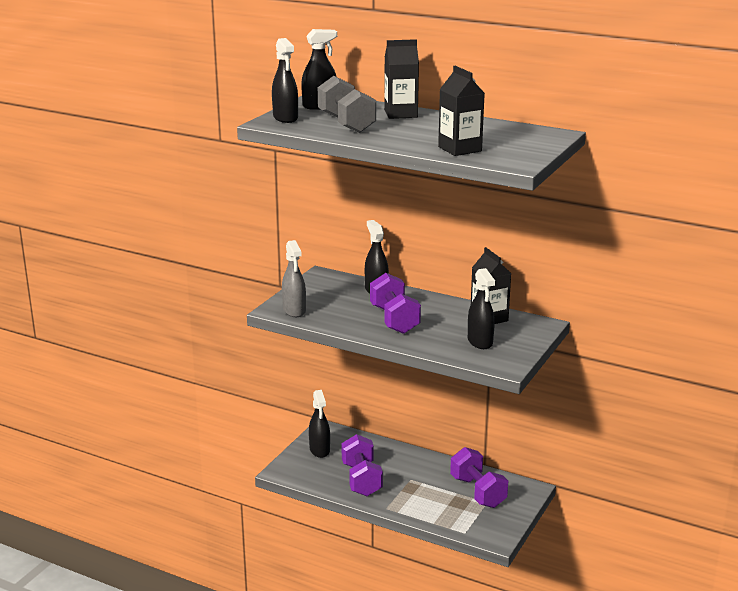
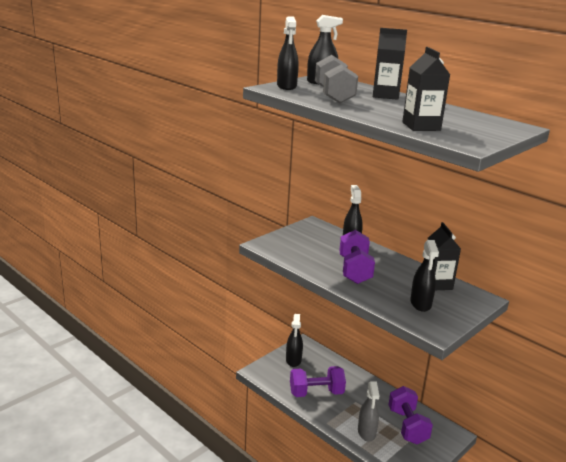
camera: 15 degrees right, 0 degrees up
(294, 310) = (277, 248): grey spray bottle -> grey spray bottle (366, 432)
(361, 479) = (316, 393): purple dumbbell -> purple dumbbell turned 75 degrees clockwise

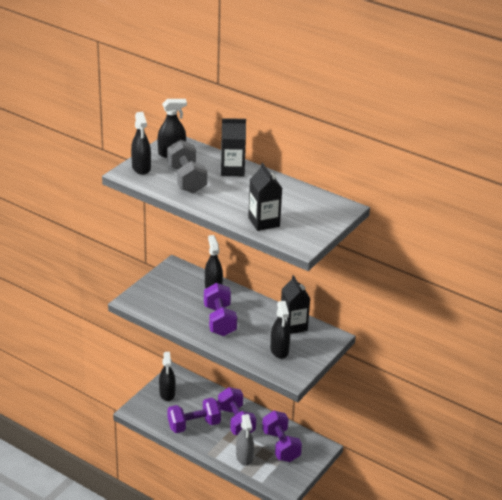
camera: 10 degrees left, 10 degrees up
(361, 395) = (236, 421): none -> purple dumbbell

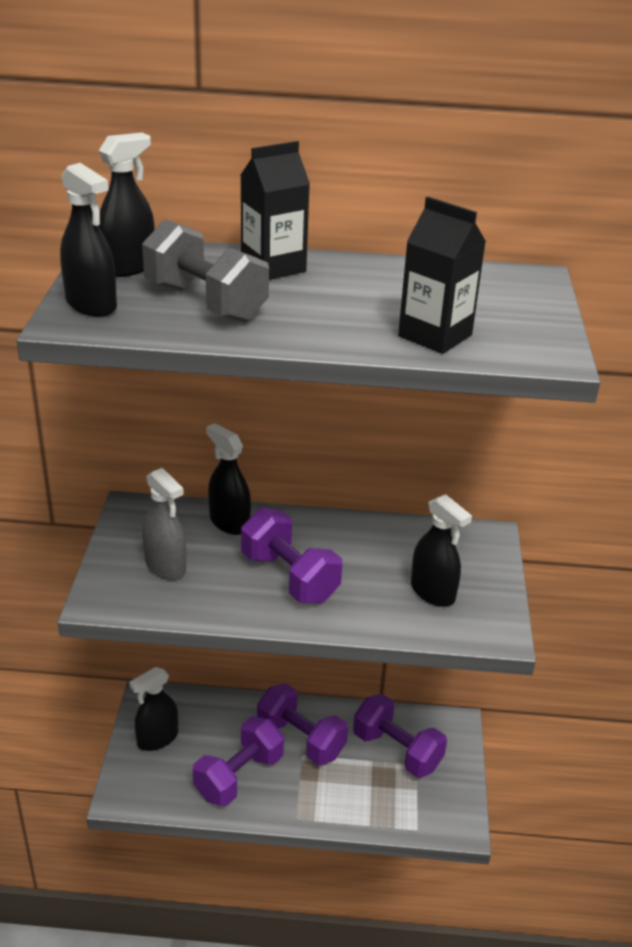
camera: 30 degrees left, 0 degrees up
(167, 394) = (157, 739): black spray bottle -> black spray bottle turned 90 degrees clockwise
(244, 457) = (358, 797): grey spray bottle -> grey spray bottle (165, 566)
(293, 326) = (414, 541): black carton -> none

